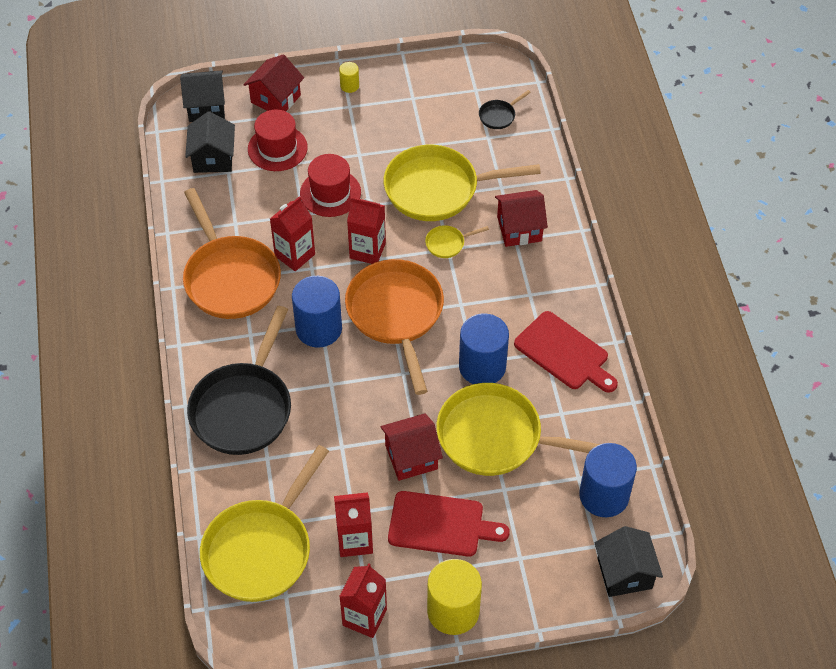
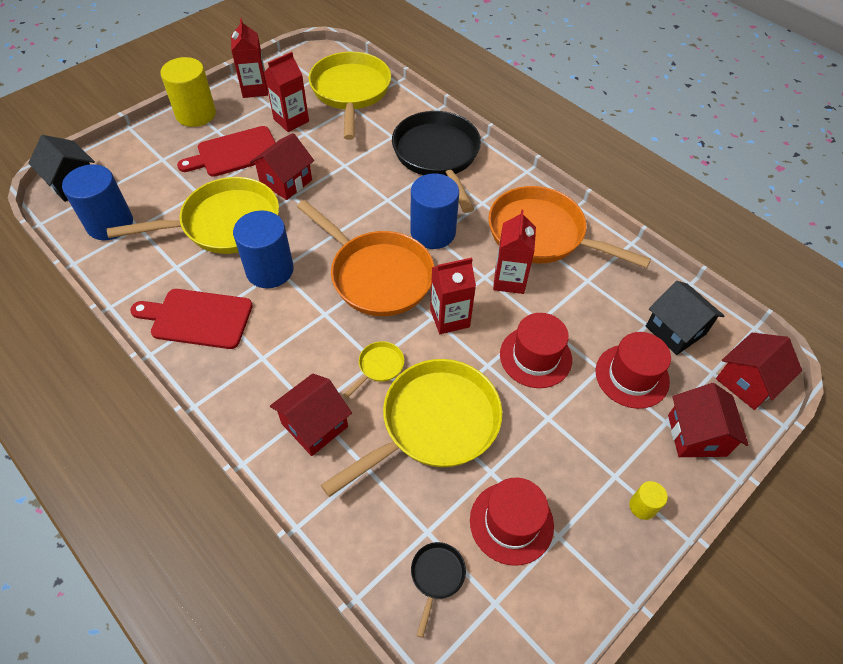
camera: 145 degrees right, 0 degrees up
(206, 107) = (747, 382): black house -> red house
(434, 117) = (511, 522): none -> red hat

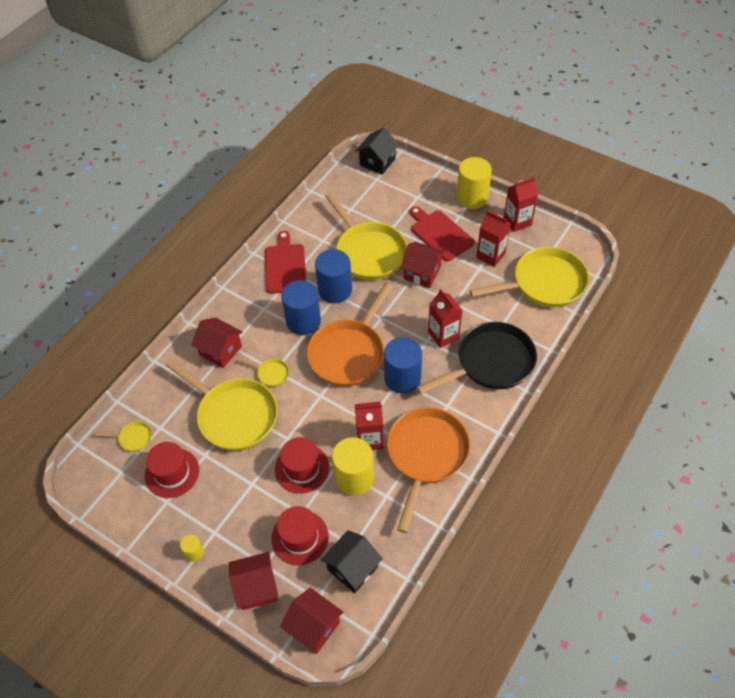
camera: 80 degrees right, 0 degrees up
(110, 224) = (348, 194): blue cylinder -> blue cylinder (303, 321)
(436, 576) = (133, 438): black pan -> yellow pan
(449, 318) = (322, 406): red carton -> red carton (443, 335)
(559, 305) = (354, 478): none -> yellow cylinder

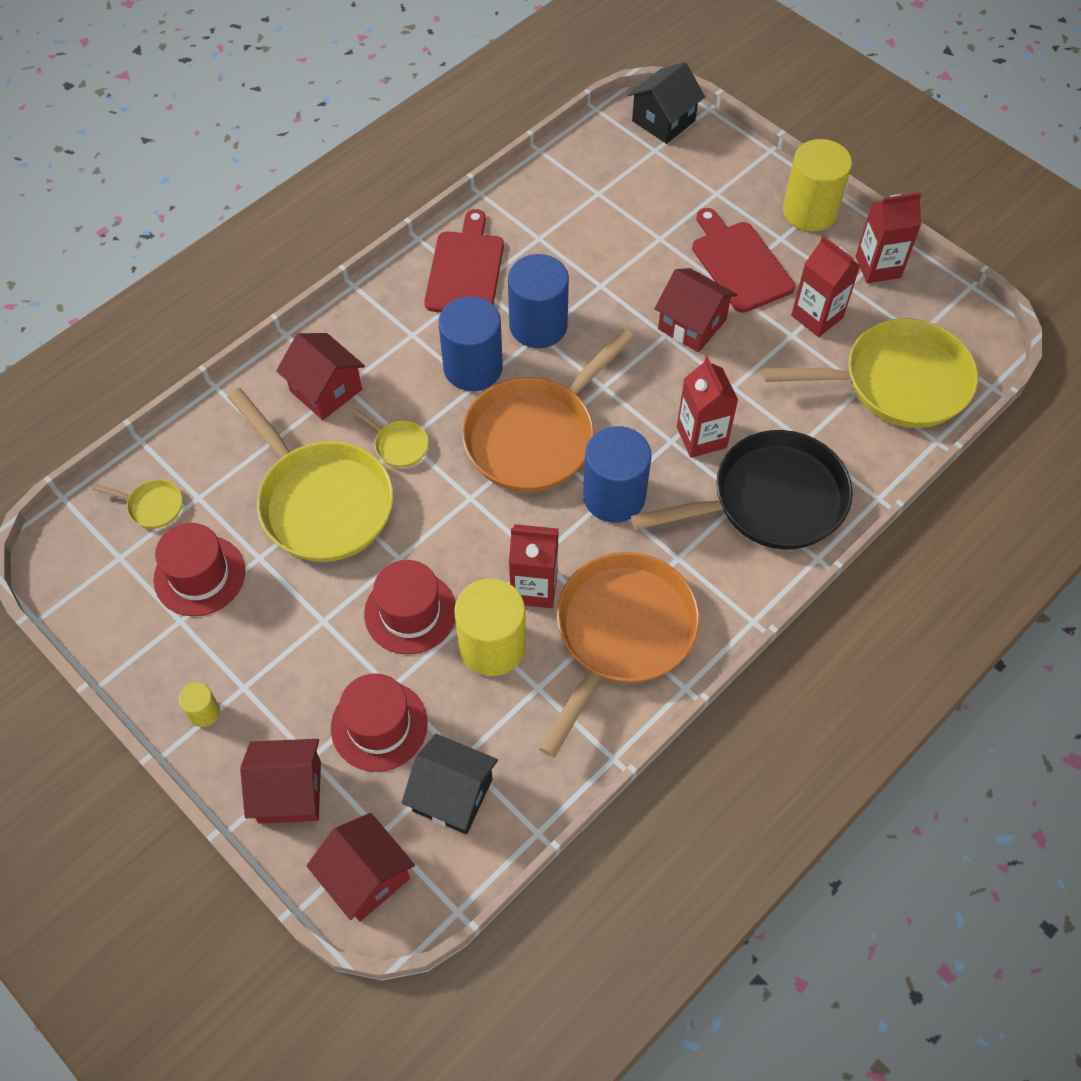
camera: 10 degrees right, 5 degrees up
(352, 568) = (452, 795): black house -> black house turned 60 degrees clockwise
(368, 252) = (610, 272): yellow pan -> none

